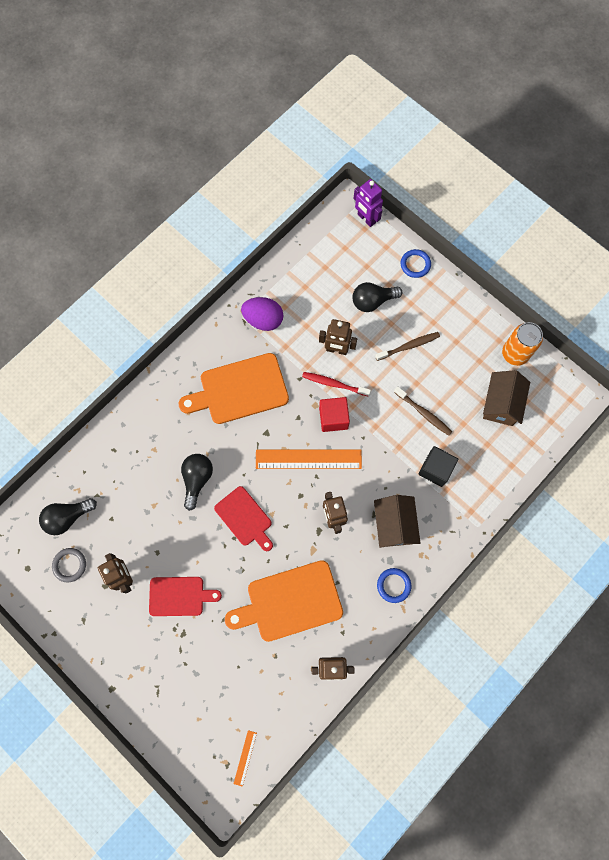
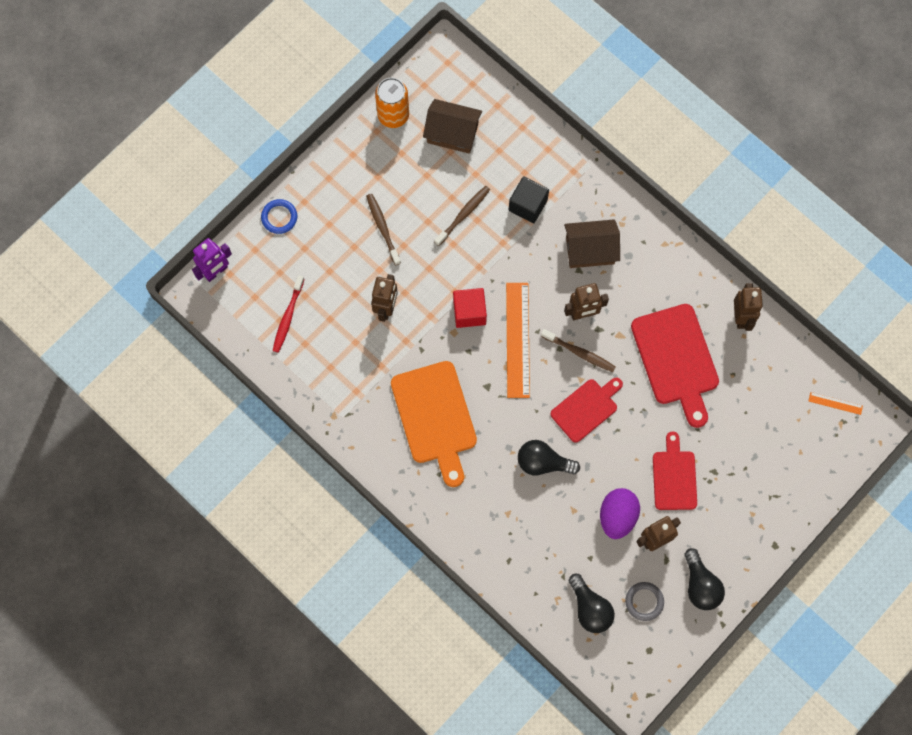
camera: 90 degrees left, 0 degrees up
(263, 320) = (347, 391): purple egg -> purple egg (617, 516)
(290, 602) = (676, 359): orange cutting board -> red cutting board
(296, 513) = (579, 353): none -> brown toothbrush
(334, 384) = (428, 311): red toothbrush -> red toothbrush (288, 317)
(372, 301) = (325, 266): black light bulb -> black light bulb (700, 585)
(393, 585) = (655, 252): blue ring -> none

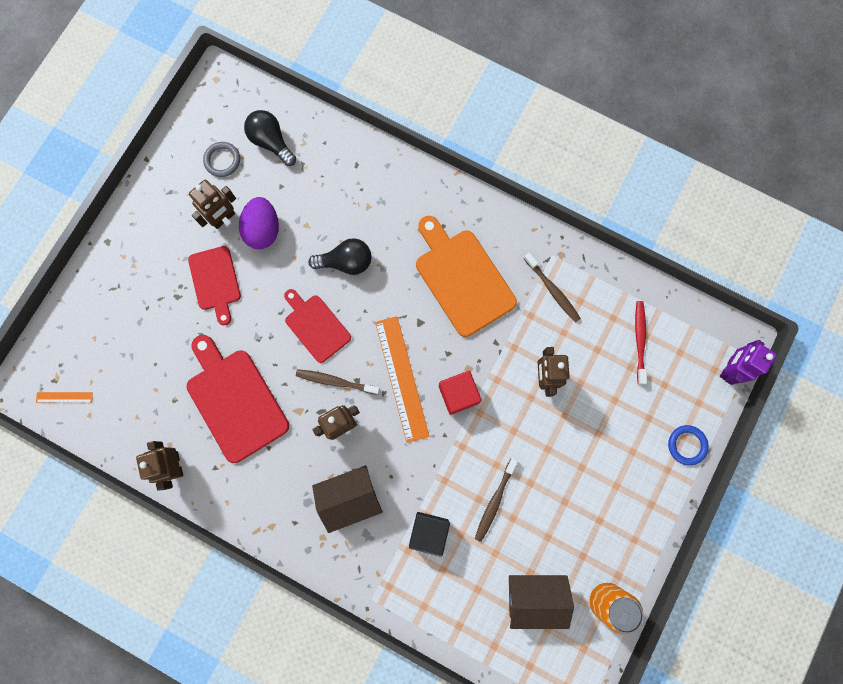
camera: 165 degrees right, 5 degrees up
(383, 228) = (575, 462): brown toothbrush -> brown toothbrush (552, 290)
(586, 408) = (316, 326): red cutting board -> red cutting board turned 105 degrees clockwise
(700, 585) = (172, 188): black light bulb -> none

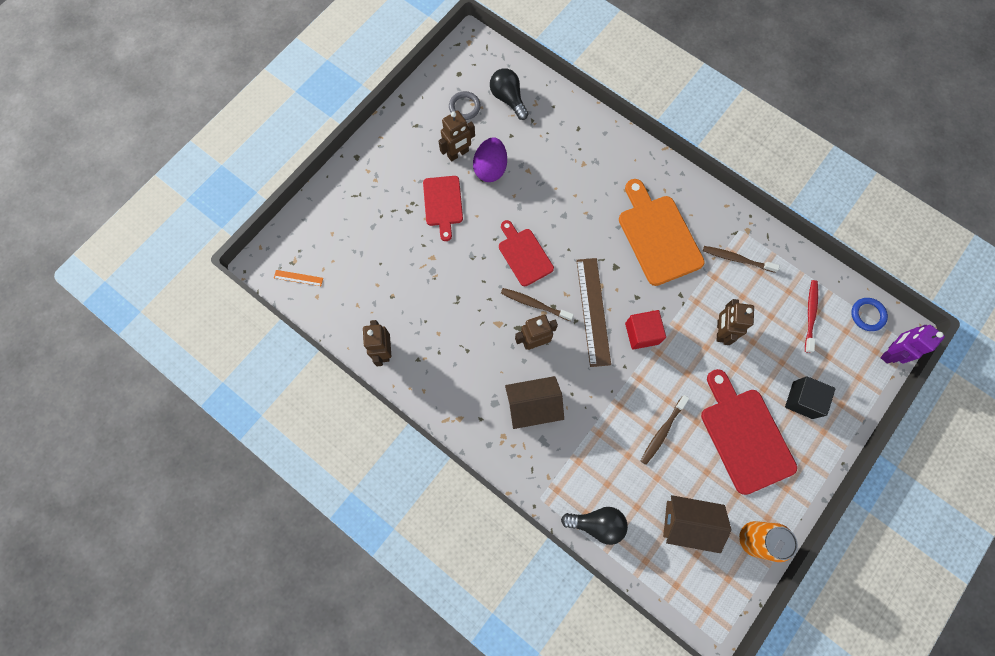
camera: 10 degrees right, 5 degrees down
(235, 400) = (444, 305): red cutting board -> red cutting board (745, 435)
(346, 262) = (558, 206): black light bulb -> black light bulb (597, 523)
(401, 378) = (593, 311): orange ruler -> brown ruler
(429, 531) = (599, 448): black cube -> black cube (802, 400)
(552, 290) = (737, 259): brown toothbrush -> brown toothbrush turned 135 degrees clockwise
(686, 445) = (844, 413): blue ring -> blue ring (867, 315)

